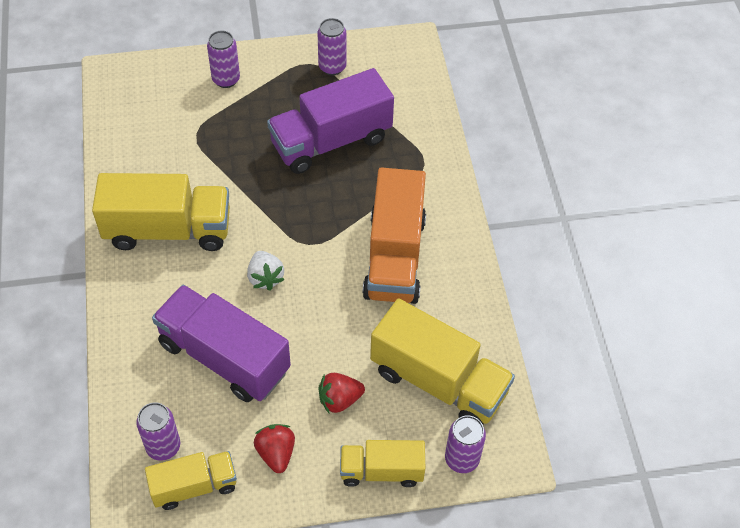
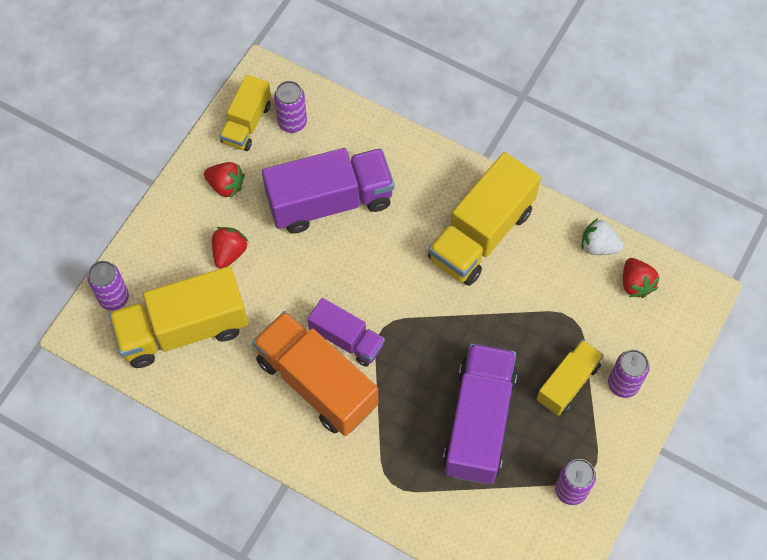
camera: 130 degrees right, 10 degrees up
(133, 113) = (636, 284): none -> red strawberry
(265, 278) = (377, 274): white strawberry -> white strawberry (598, 246)
(341, 261) = (346, 339): none -> purple truck
(381, 471) = (153, 241): yellow truck -> yellow truck (567, 383)

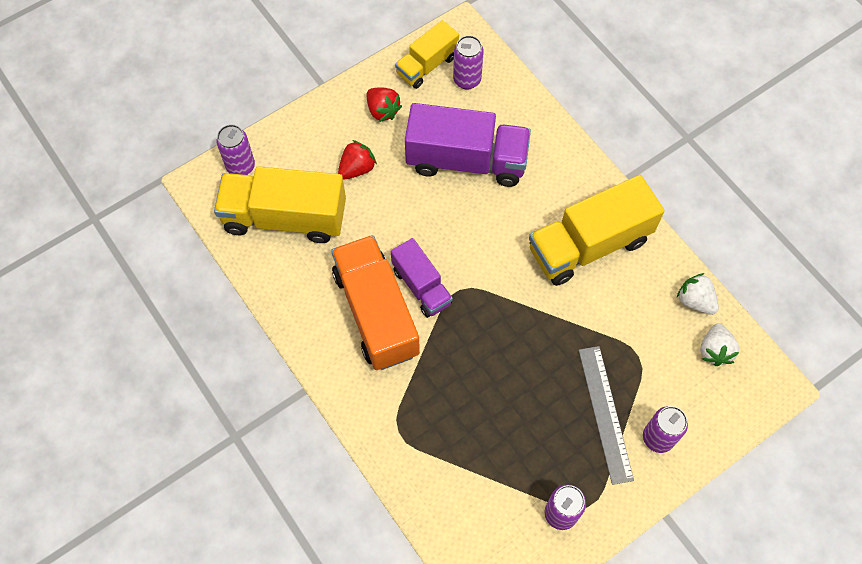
camera: 25 degrees right, 0 degrees up
(478, 422) = (504, 412): purple truck -> none
(567, 383) = (605, 413): yellow truck -> grey ruler
(636, 284) = (715, 350): red strawberry -> white strawberry

